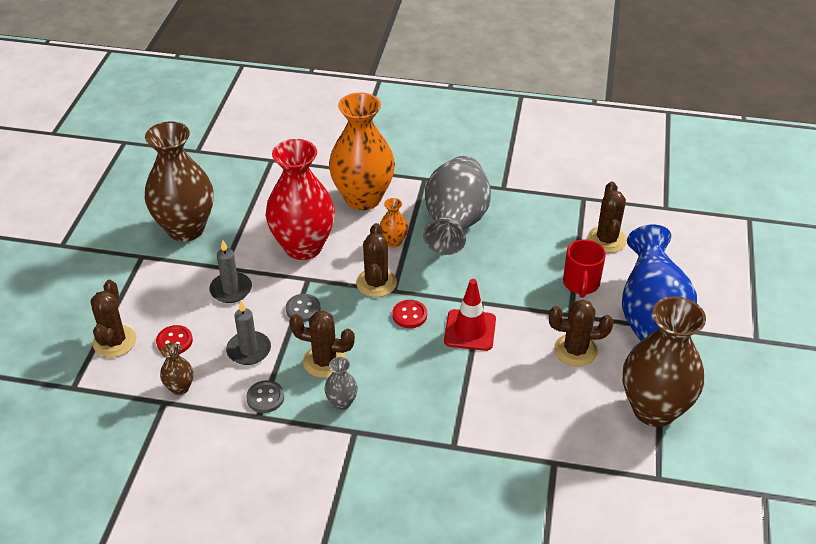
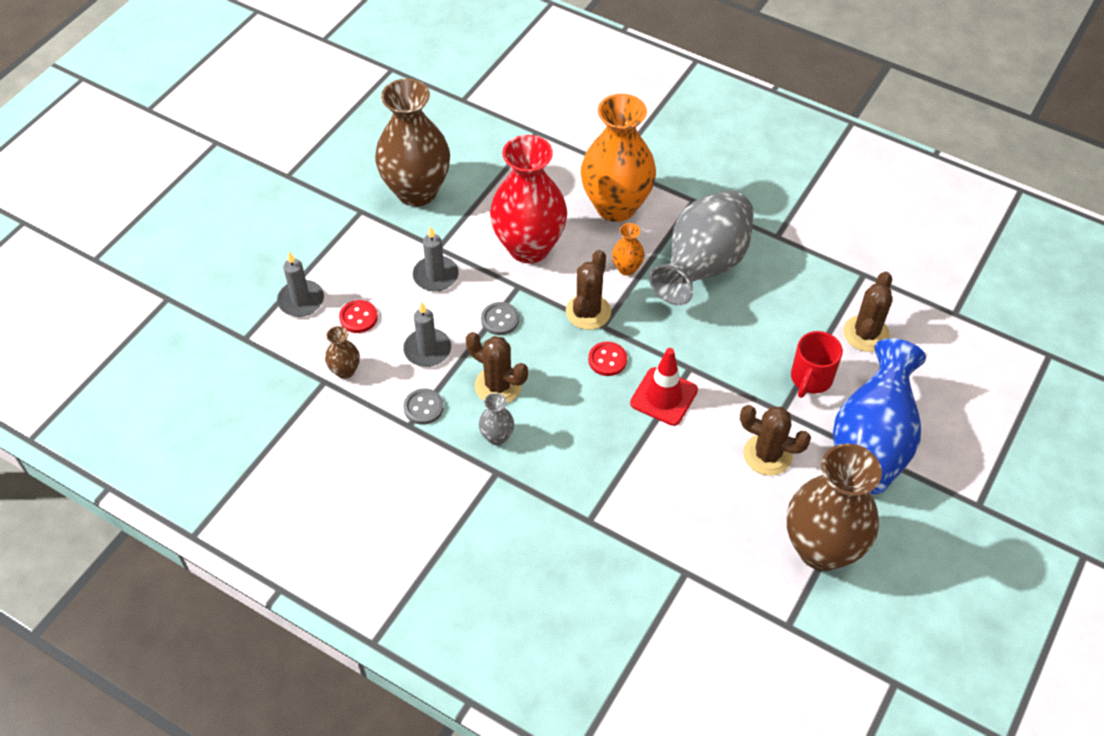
camera: 20 degrees right, 10 degrees up
(114, 341) = (301, 300): brown cactus -> grey candle

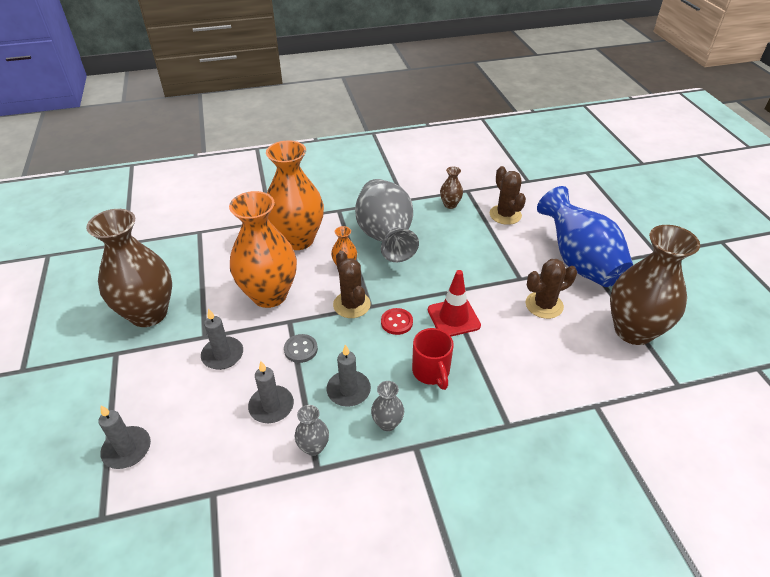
camera: 45 degrees left, 10 degrees down
(345, 371) = (222, 471): brown vase -> brown vase (450, 204)
(358, 317) = (191, 425): red button -> none
(423, 407) = (313, 447): grey button -> grey vase
(498, 386) = (348, 390): brown cactus -> grey candle
(529, 247) = (269, 295): red vase -> orange vase
(810, 379) = (511, 253): red mug -> red mug (431, 372)

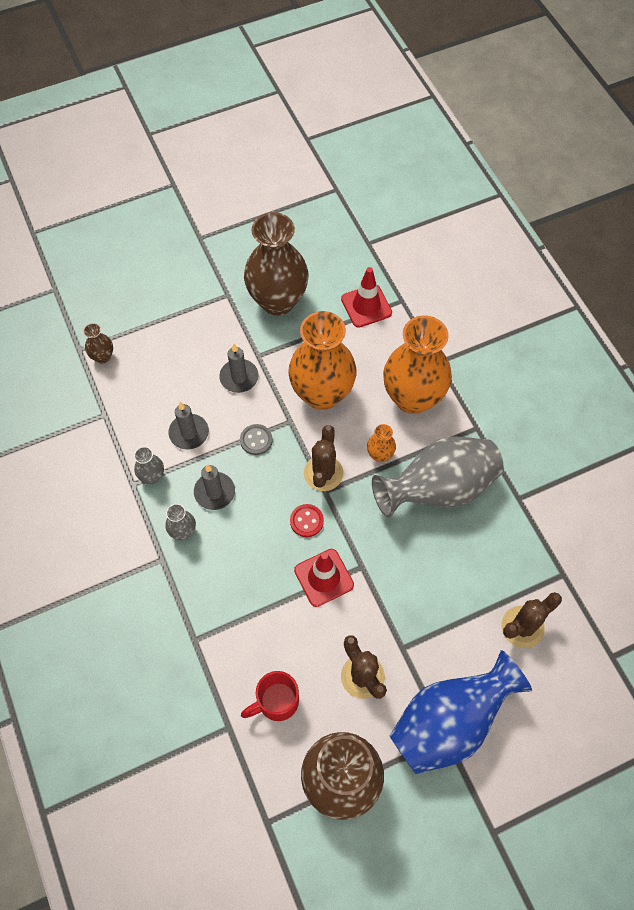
camera: 80 degrees right, 20 degrees up
(127, 449) = (136, 342): grey candle -> none
(191, 253) = (366, 306): none -> red traffic cone
(351, 305) = (323, 473): brown cactus -> brown cactus turned 45 degrees counterclockwise
(431, 372) = (246, 563): red mug -> red mug (276, 702)
(450, 204) = (524, 555): brown vase -> brown vase (103, 357)

